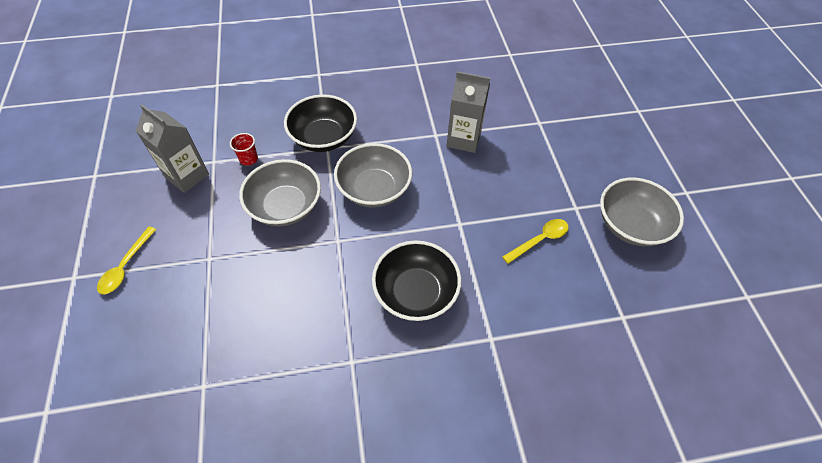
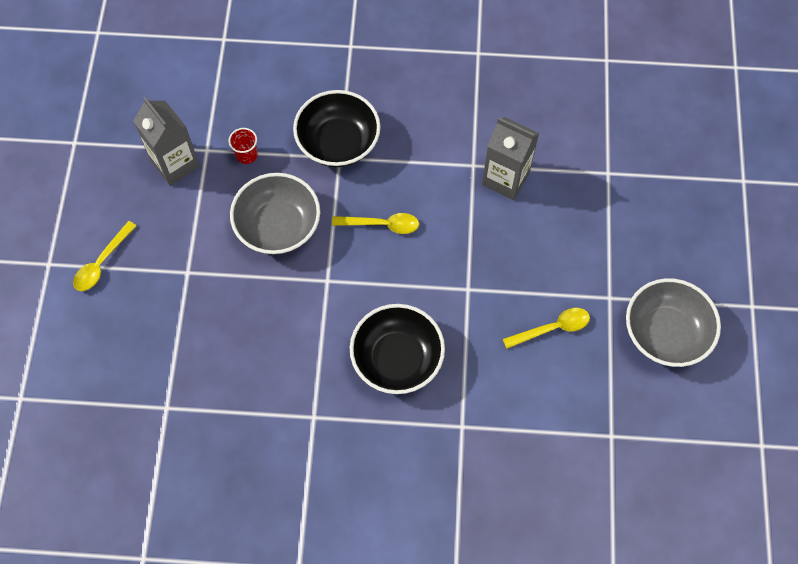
camera: 15 degrees right, 10 degrees up
(374, 189) = (382, 225): grey bowl -> yellow spoon

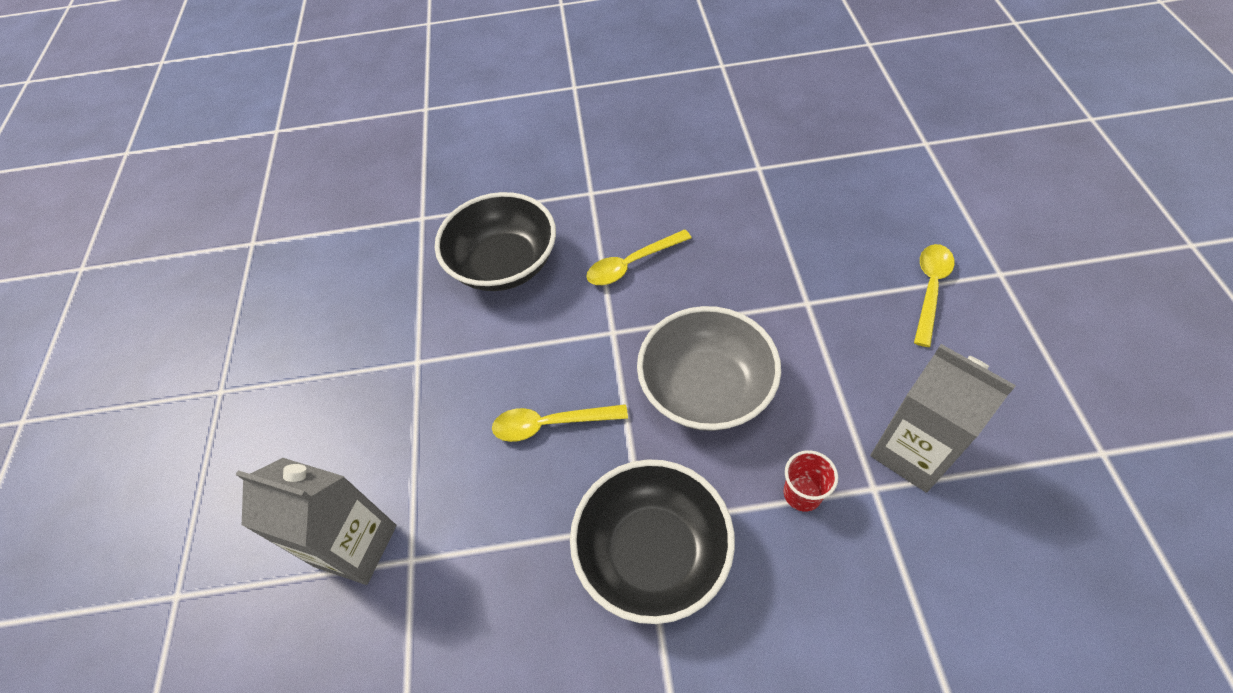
camera: 175 degrees right, 10 degrees down
(552, 328) = (305, 337): yellow spoon -> yellow spoon (631, 264)
(665, 333) = (155, 362): grey bowl -> none

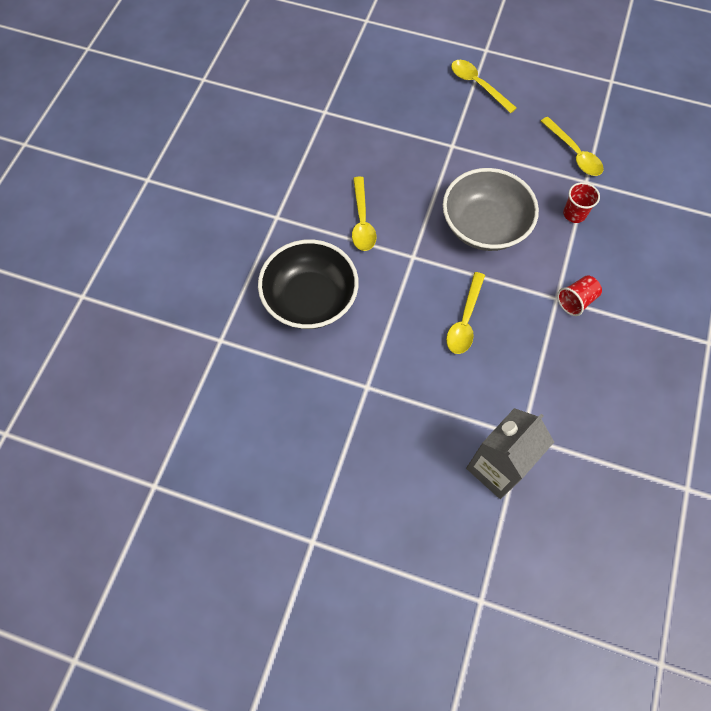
camera: 70 degrees left, 10 degrees up
(653, 552) = (576, 301): black bowl -> red cup
(912, 452) = (574, 153): grey carton -> yellow spoon

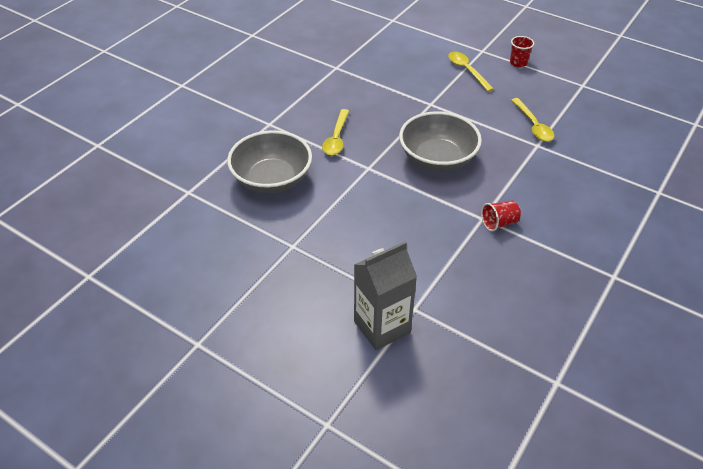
camera: 15 degrees right, 20 degrees down
(310, 299) = (272, 179): black bowl -> grey bowl
(465, 320) = (395, 218): yellow spoon -> none
(574, 214) = (519, 164): red cup -> red cup (518, 63)

